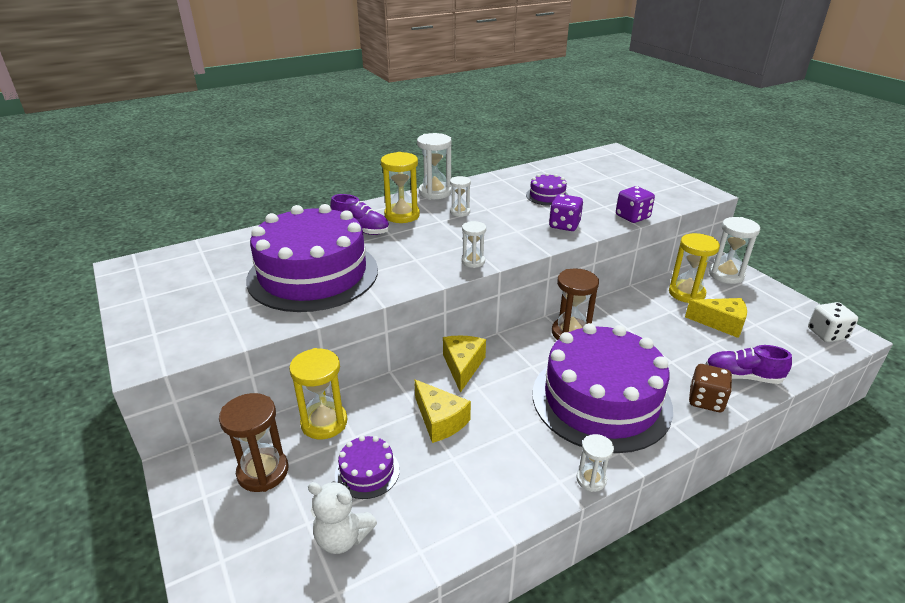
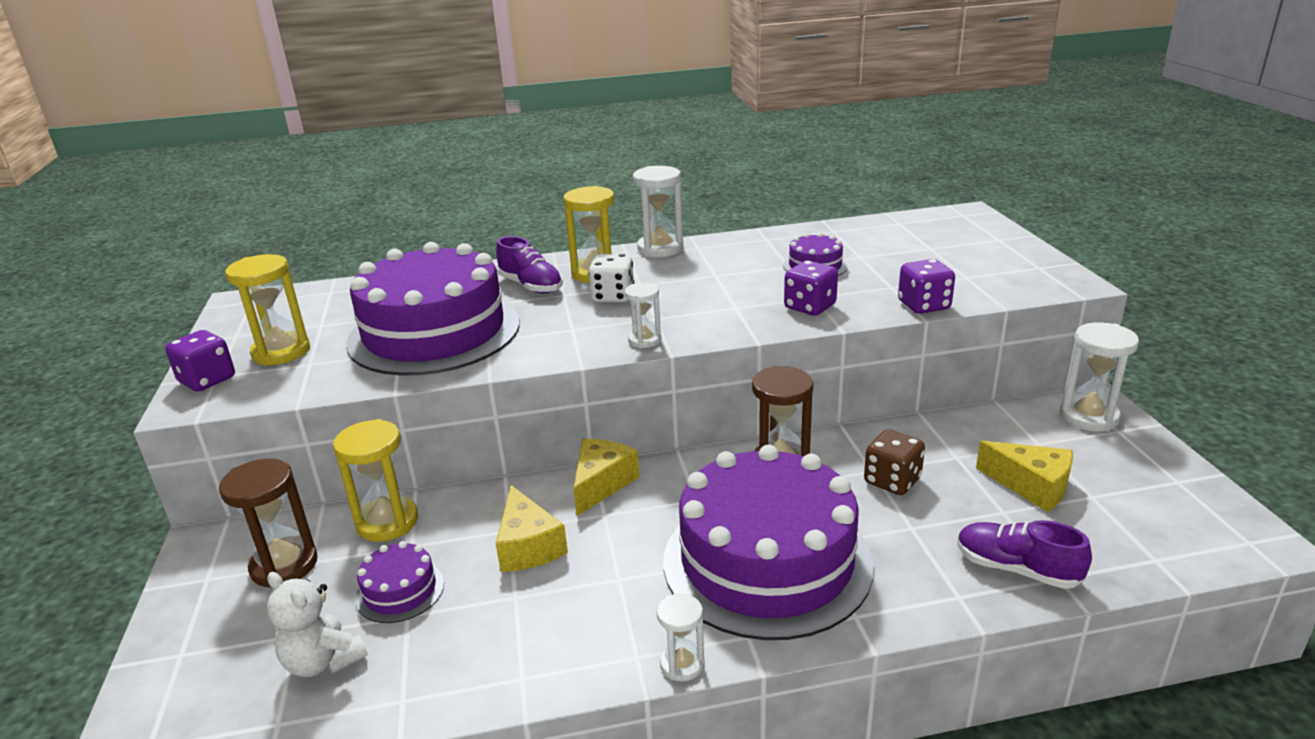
camera: 20 degrees right, 5 degrees down
(148, 338) = (207, 380): none -> purple dice
(460, 212) = (675, 276): white hourglass -> none
(686, 293) = (1001, 435): yellow hourglass -> yellow hourglass (281, 352)
(706, 400) = (931, 592): brown dice -> brown dice (892, 481)
(827, 334) = (1215, 531): white dice -> white dice (613, 296)

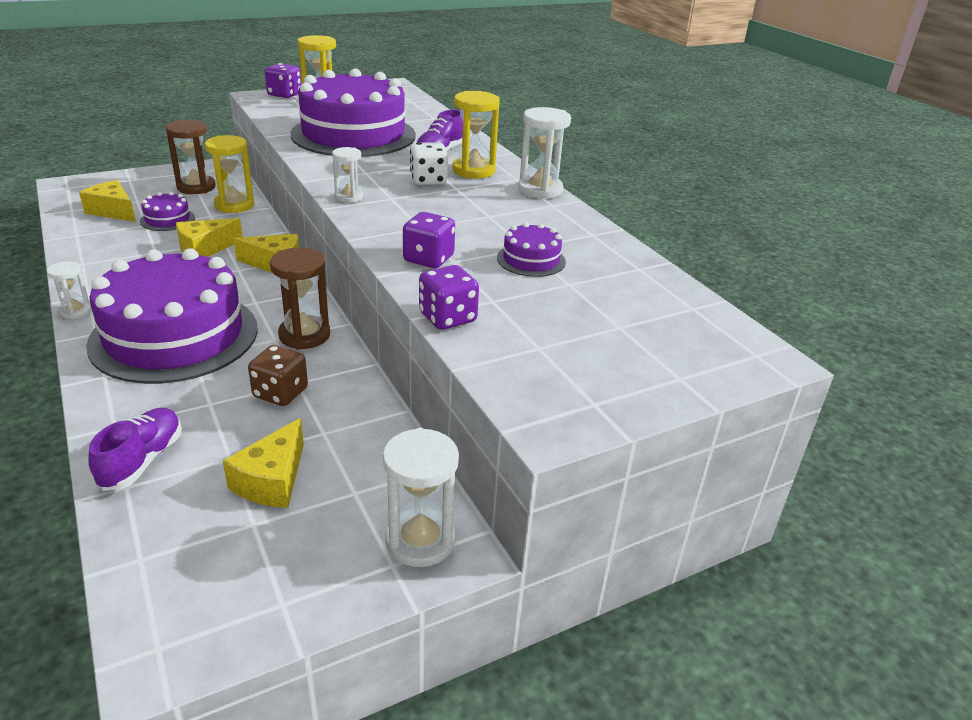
camera: 70 degrees right, 5 degrees up
(323, 661) = (113, 211): white teddy bear -> yellow cheese

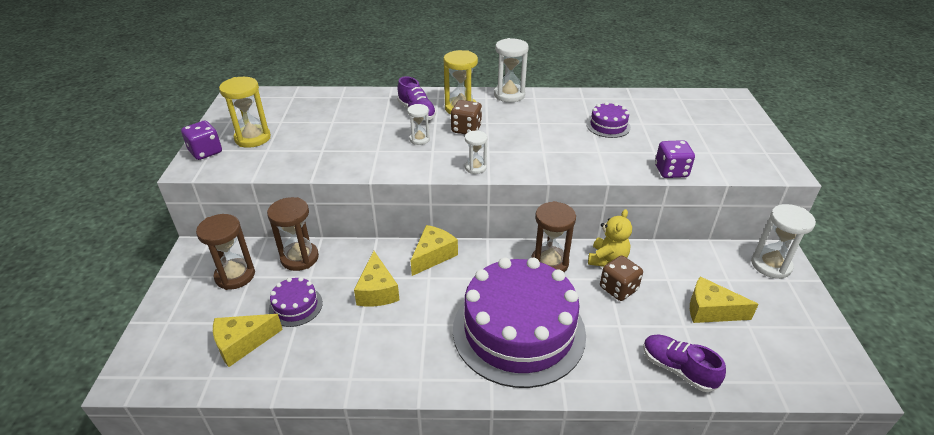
camera: 60 degrees left, 5 degrees up
(76, 311) = (445, 390): white hourglass -> white hourglass (419, 139)
(234, 205) = (299, 258): yellow hourglass -> brown hourglass
(272, 480) = (710, 310): yellow cheese -> yellow cheese turned 150 degrees clockwise
(336, 376) = (607, 259): none -> yellow teddy bear
(353, 135) = (347, 139): purple cake -> none
(428, 180) = (466, 129): white dice -> brown dice
(428, 259) = (592, 159): purple dice -> none

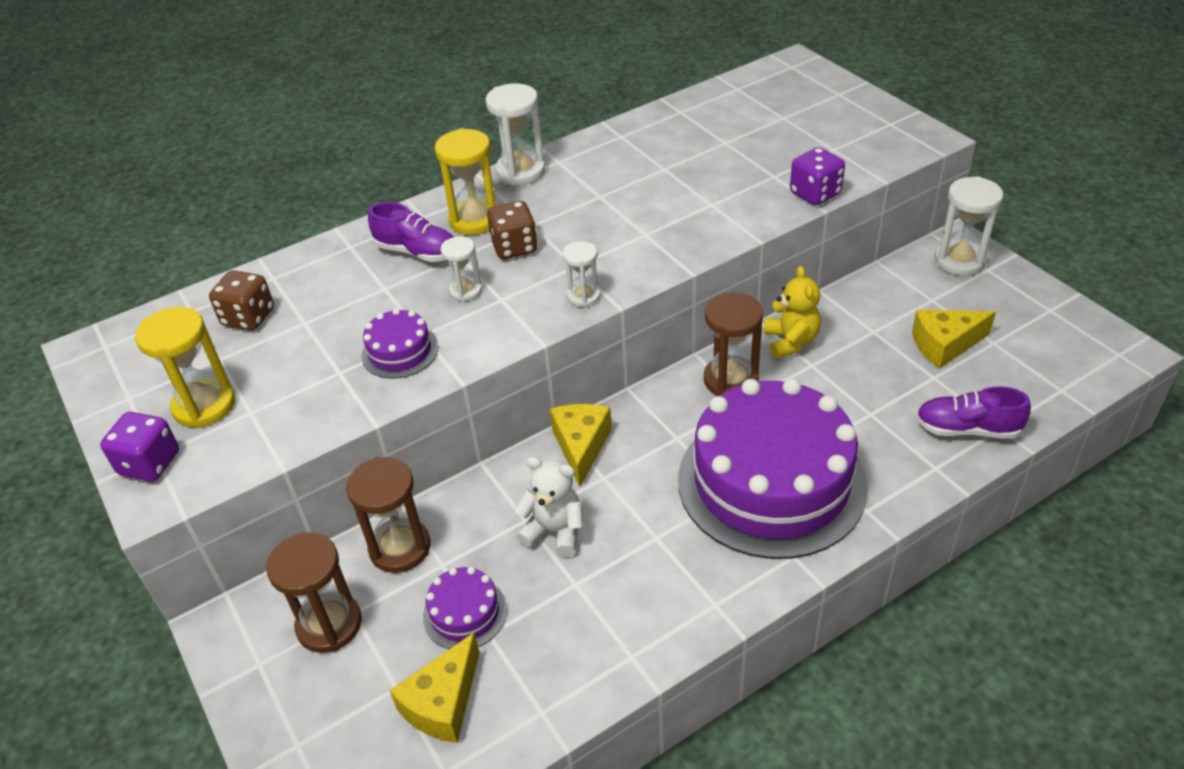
camera: 30 degrees left, 5 degrees up
(377, 291) = (554, 531): yellow cheese -> white teddy bear
(608, 126) = (689, 163): purple cake -> purple cake (400, 351)
(618, 289) = (833, 371): brown dice -> brown dice (248, 317)

